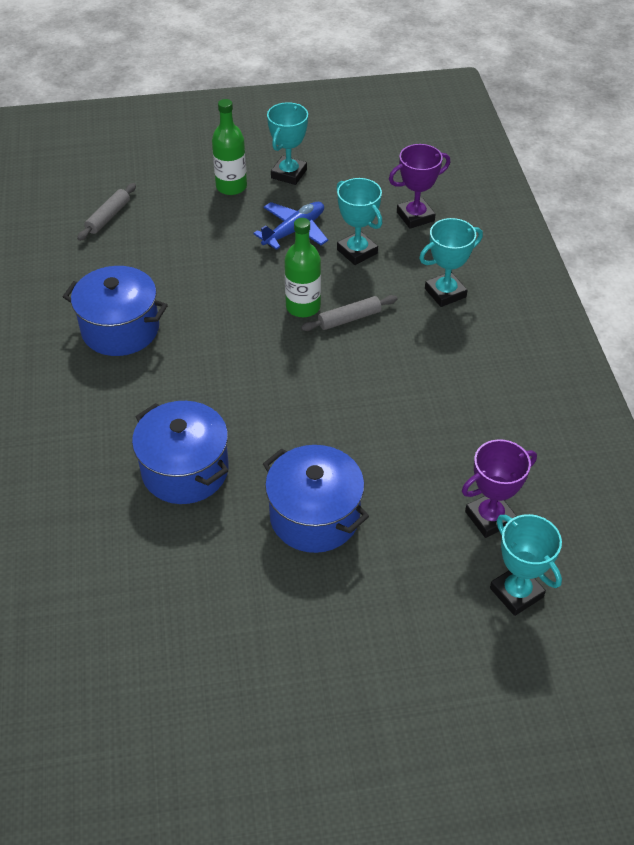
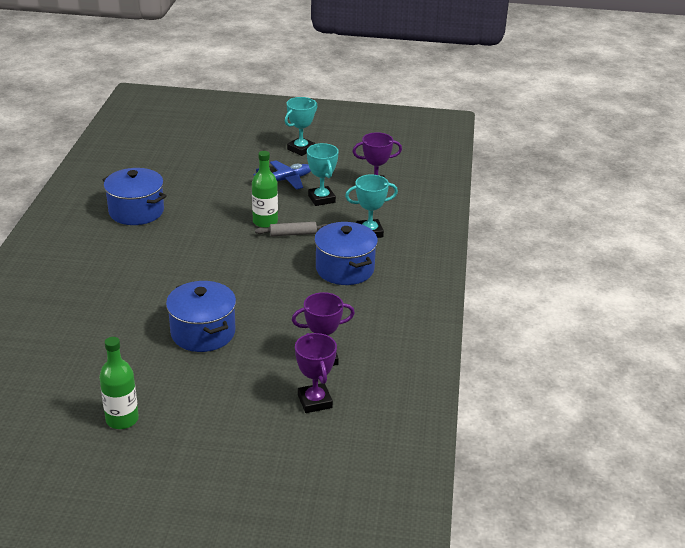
camera: 15 degrees right, 15 degrees down
(108, 217) = (165, 152): grey rolling pin -> none
(185, 470) = (133, 292): blue pot -> blue pot (345, 269)
(231, 187) = (257, 149): green bottle -> green bottle (122, 419)
(516, 592) = (315, 401): turquoise trophy -> purple trophy

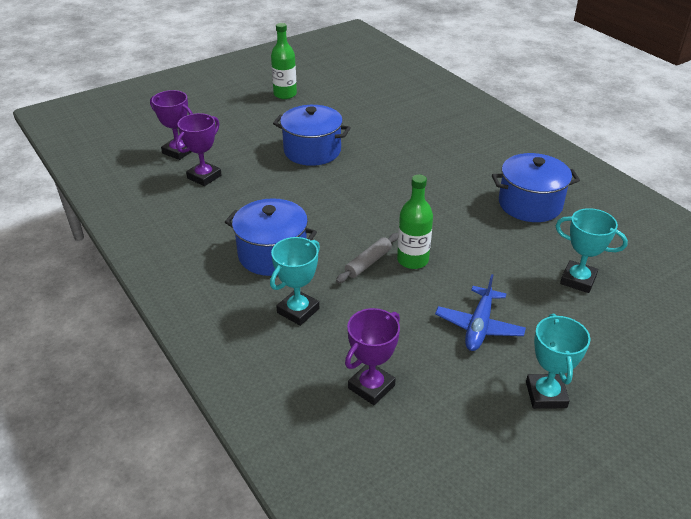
camera: 140 degrees right, 5 degrees up
(321, 199) = (404, 324): turquoise trophy -> turquoise trophy (578, 280)

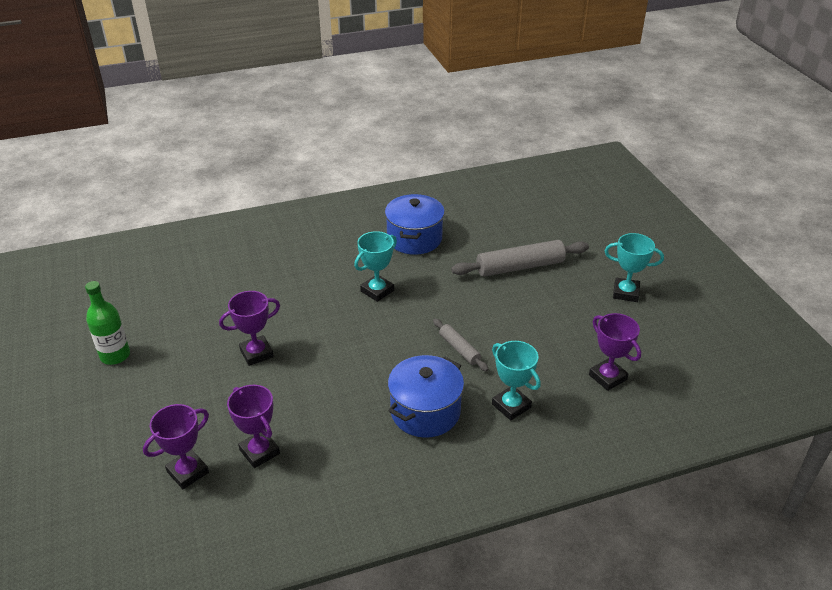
camera: 75 degrees left, 0 degrees up
(312, 151) = (256, 353): blue pot -> purple trophy
(412, 260) = (464, 321): green bottle -> none
(479, 326) = (553, 305): blue plane -> none
(534, 289) = (520, 267): none -> grey rolling pin
(578, 280) = (515, 244): turquoise trophy -> turquoise trophy (377, 291)

